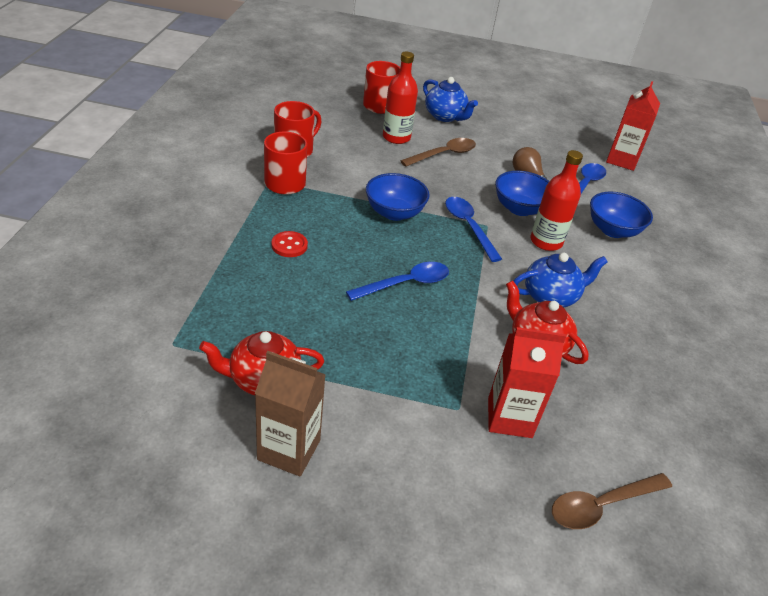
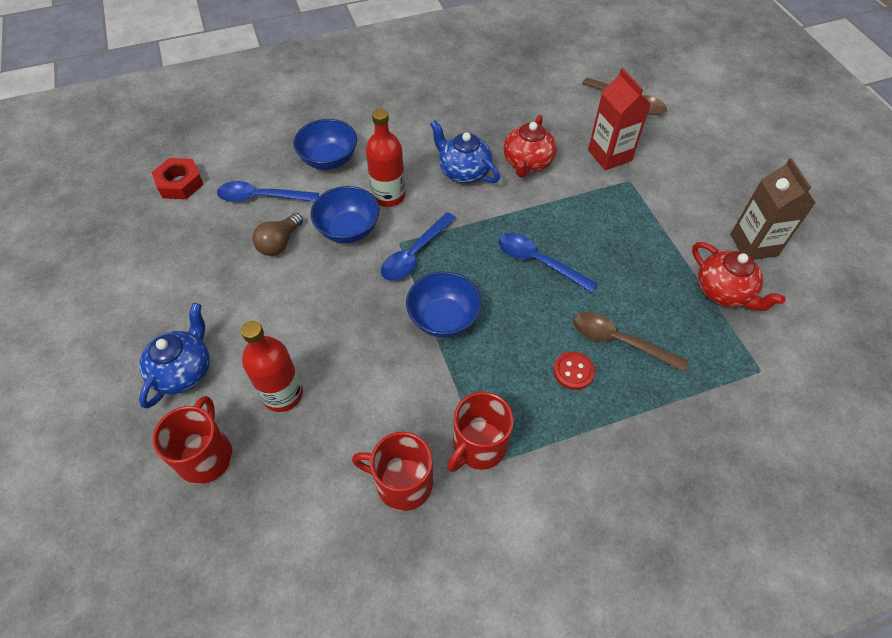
camera: 115 degrees left, 15 degrees up
(443, 154) = (288, 330): brown spoon -> brown spoon (618, 341)
(622, 160) = (180, 183): red carton -> red nut

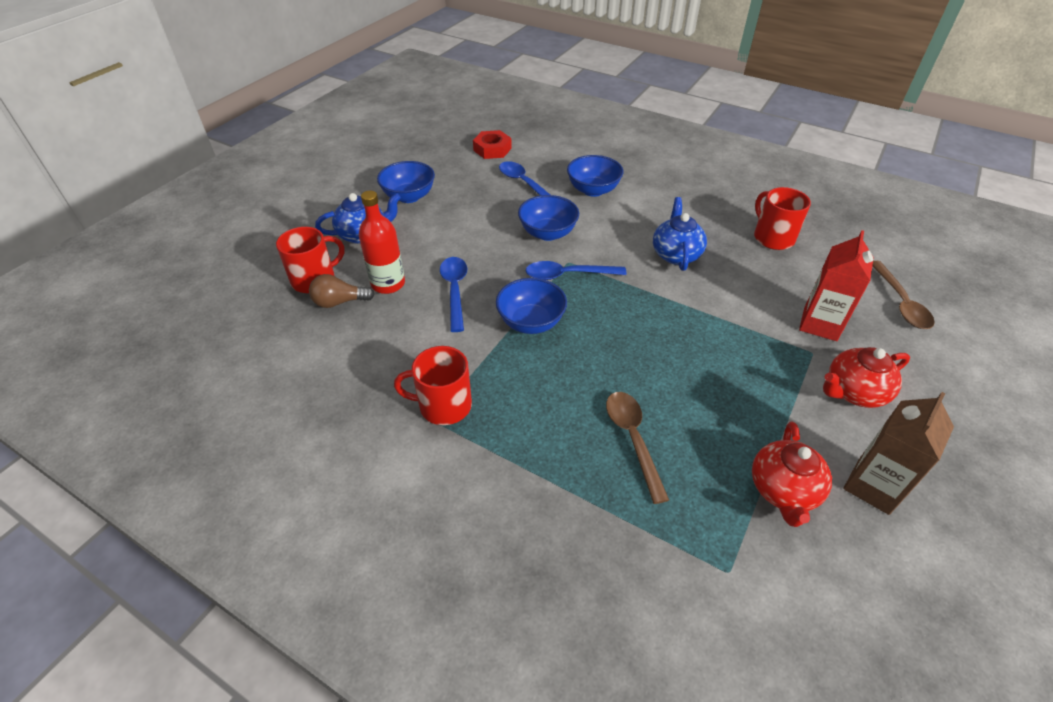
camera: 50 degrees right, 10 degrees down
(169, 295) = (409, 196): none -> blue bowl
(279, 243) = (499, 212): brown light bulb -> brown light bulb (339, 302)
(388, 196) = (601, 233): red bottle -> none
(402, 482) = (375, 381): red mug -> red mug (773, 237)
(527, 163) = (735, 282): red teapot -> red teapot (854, 392)
(538, 262) = (647, 343): blue spoon -> blue spoon (455, 290)
(573, 371) = (569, 425): red button -> none

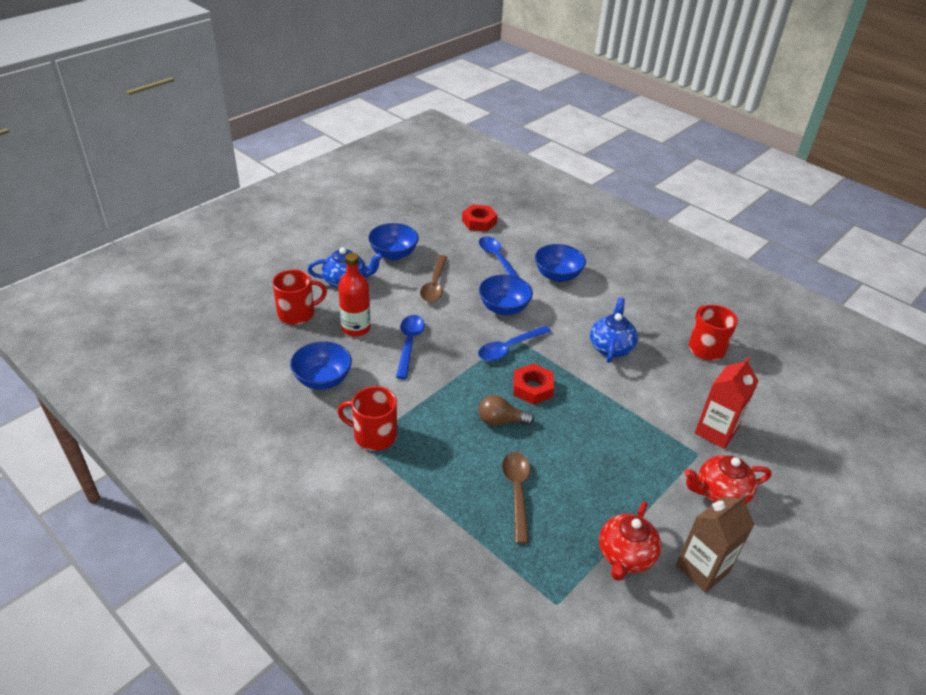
camera: 10 degrees right, 5 degrees down
(339, 302) = (313, 336): brown light bulb -> brown light bulb (501, 421)
(531, 322) = (464, 382): blue bowl -> blue bowl (323, 379)
(568, 275) = (509, 348): blue spoon -> blue spoon turned 45 degrees counterclockwise
(608, 314) = (532, 388): none -> red nut
(900, 303) = (798, 427): brown spoon -> brown spoon (434, 285)

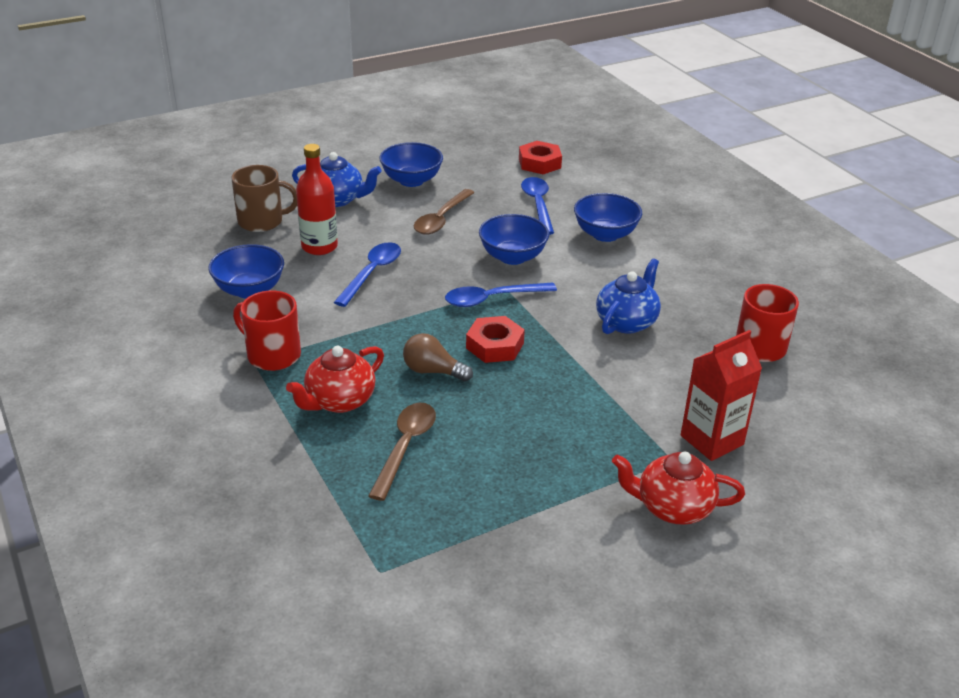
camera: 20 degrees right, 5 degrees down
(297, 313) = (262, 221): red mug -> brown mug
(625, 556) = (499, 543): red teapot -> red teapot (339, 401)
(702, 569) = (593, 582): brown carton -> none

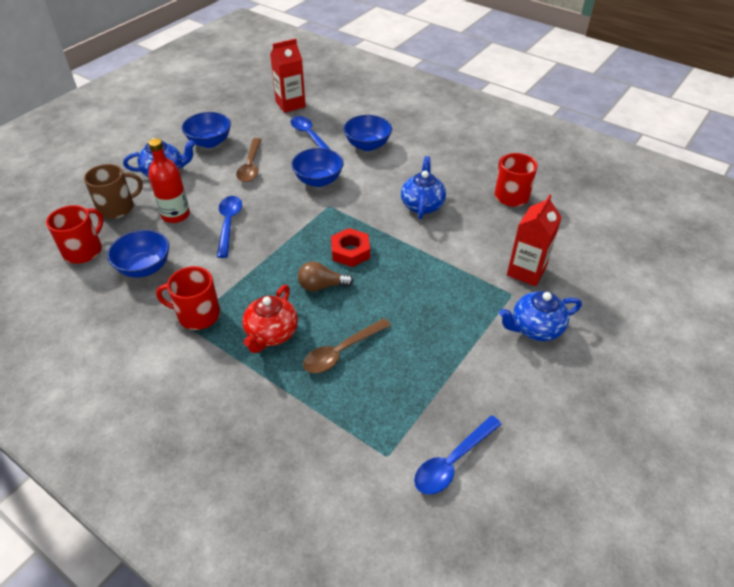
camera: 25 degrees left, 10 degrees up
(199, 254) = (83, 250): none -> red mug
(405, 447) = (341, 352): brown spoon -> brown spoon turned 120 degrees counterclockwise
(492, 299) = (325, 217): blue spoon -> blue spoon (452, 462)
(539, 163) = (290, 104): red nut -> red carton
(673, 507) = (535, 328): red teapot -> blue teapot

